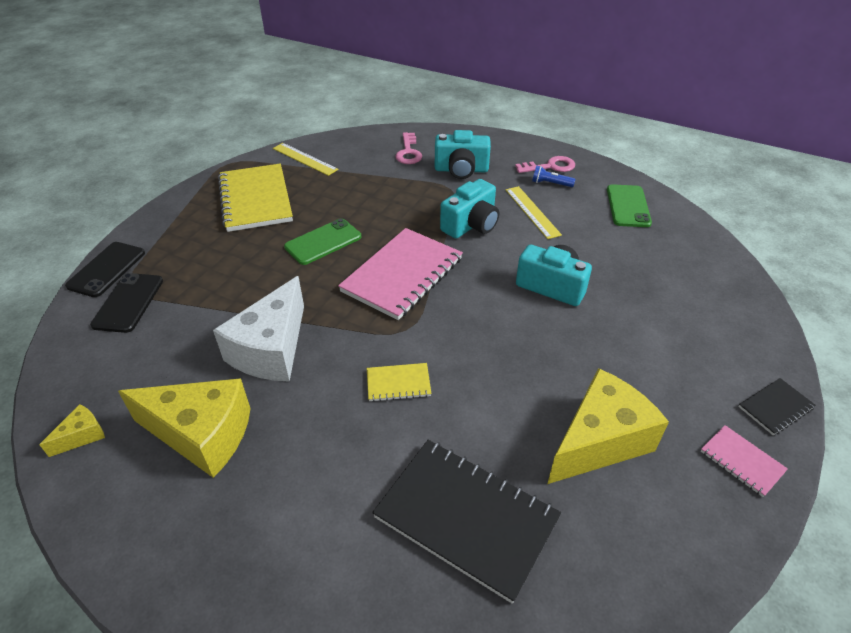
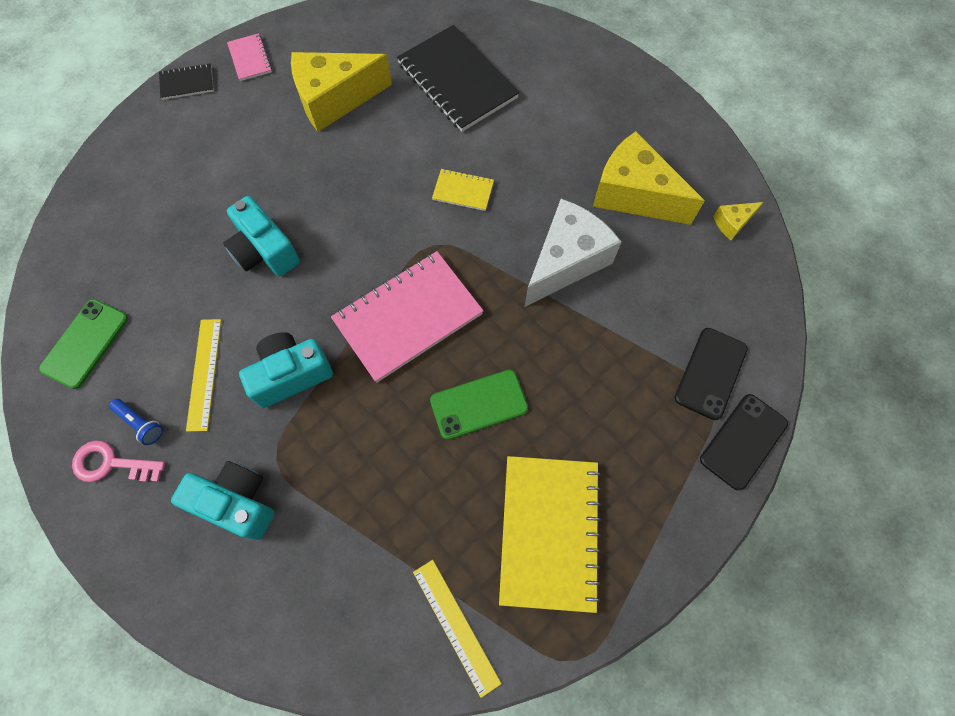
camera: 160 degrees left, 25 degrees up
(408, 152) = (289, 584): pink key -> none

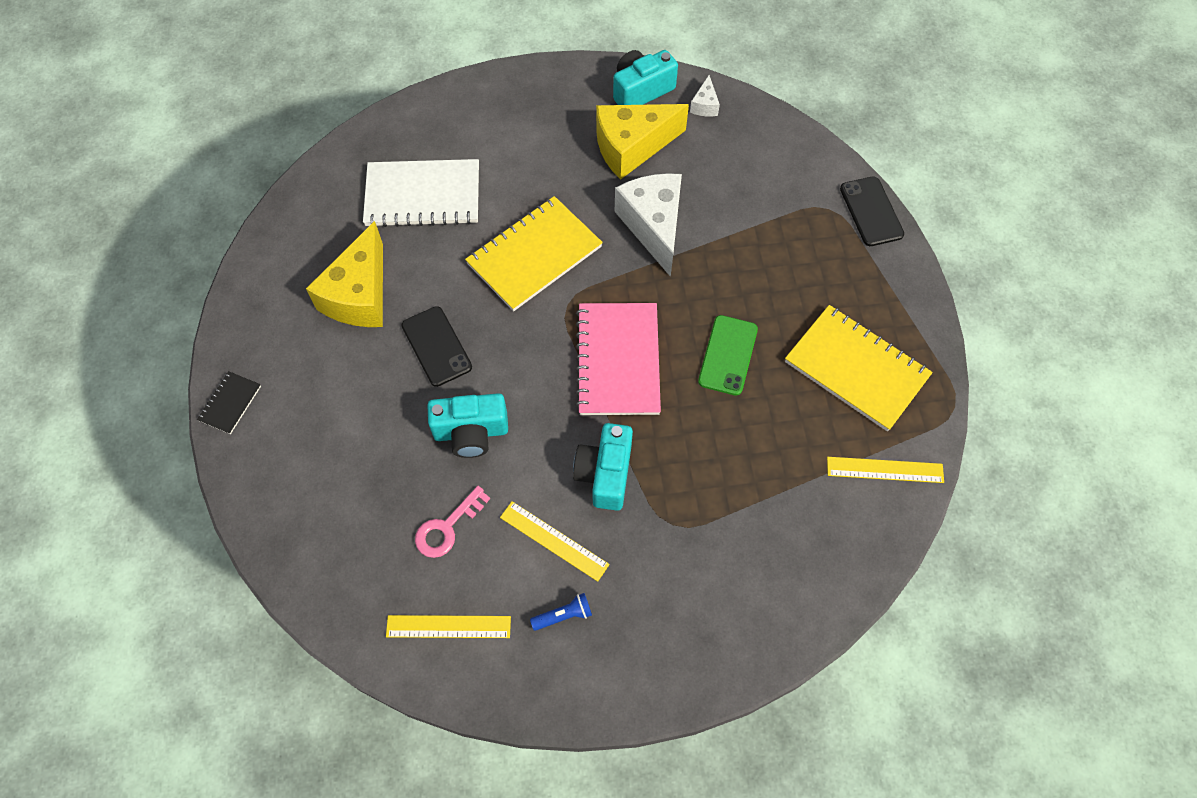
camera: 55 degrees left, 5 degrees down
(85, 343) = (448, 626): green phone -> yellow ruler
(111, 463) = (584, 657): pink key -> pink key (447, 527)
(237, 502) = (688, 572): turquoise camera -> turquoise camera (641, 90)
(250, 58) = (250, 337): pink notebook -> none
(457, 81) = (423, 196): black notebook -> white notebook
(463, 191) = (534, 255): yellow notebook -> yellow notebook, size x2.13
(710, 373) = (809, 196): black phone -> black phone (436, 346)
(732, 223) = (704, 105): yellow cheese -> white cheese

